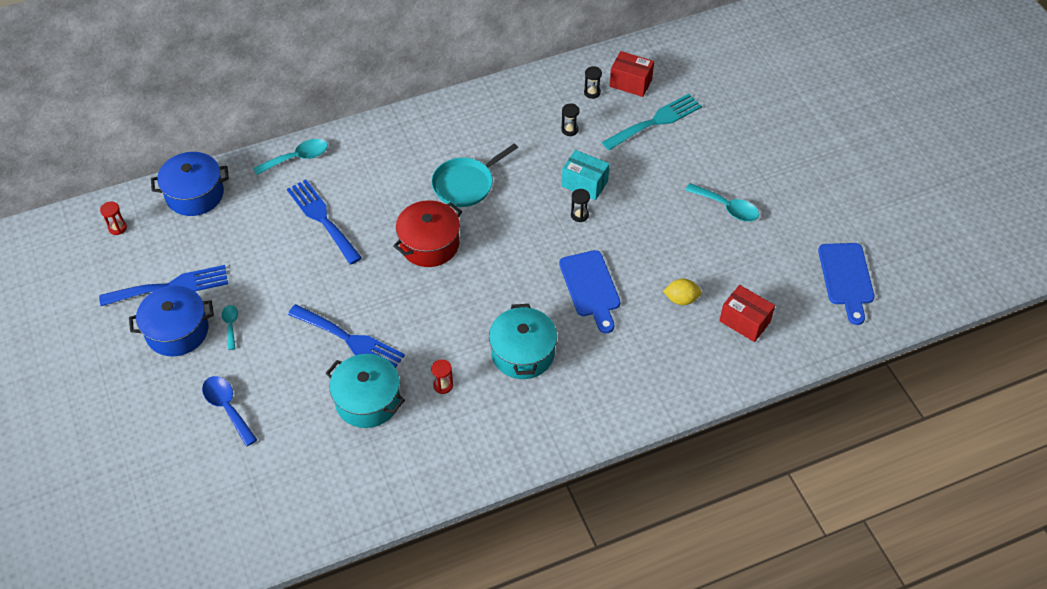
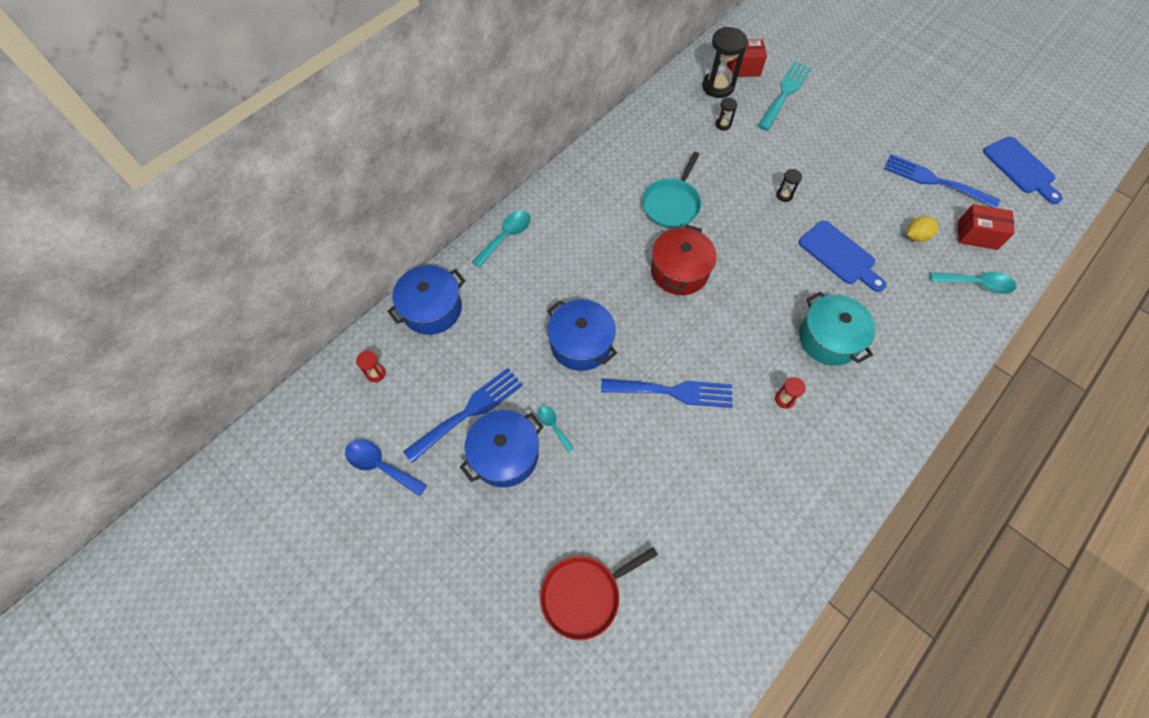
camera: 25 degrees left, 10 degrees up
(168, 458) = (584, 595): none -> red pan
(227, 407) = (606, 512): blue spoon -> blue spoon (380, 465)
(299, 270) = (581, 343): none -> blue pot
(322, 218) = (568, 285): blue fork -> blue fork (934, 181)
(368, 400) = (730, 444): turquoise pot -> none
(584, 184) = (768, 166): turquoise box -> none
(592, 92) = (718, 86): black hourglass -> black hourglass, size x2.10
(727, 207) = (892, 144): turquoise spoon -> turquoise spoon (976, 284)

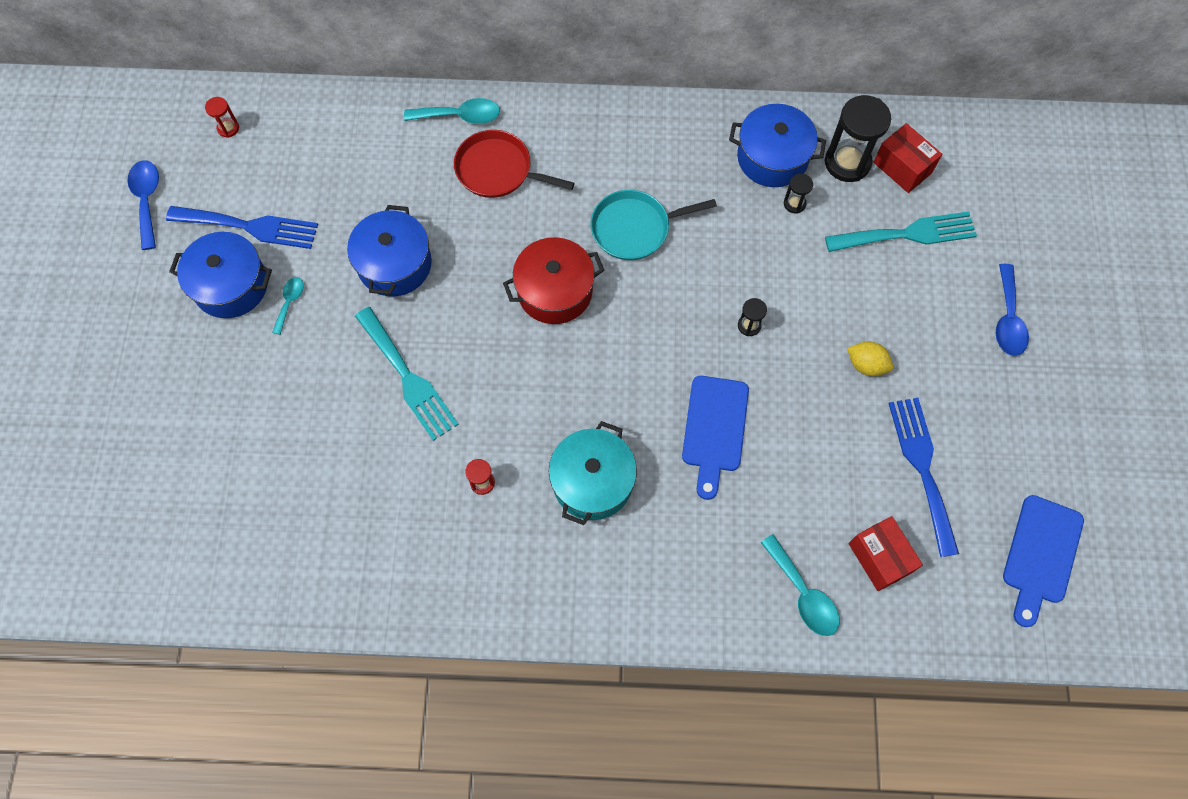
camera: 50 degrees right, 5 degrees up
(432, 309) = (328, 119): blue pot -> blue pot (772, 157)
(584, 595) = (150, 440): red pan -> red pan (497, 170)
(673, 391) = (408, 378): blue fork -> turquoise fork
(871, 89) = (1007, 319): none -> blue spoon
(916, 236) = (816, 493): yellow lemon -> yellow lemon (866, 365)

